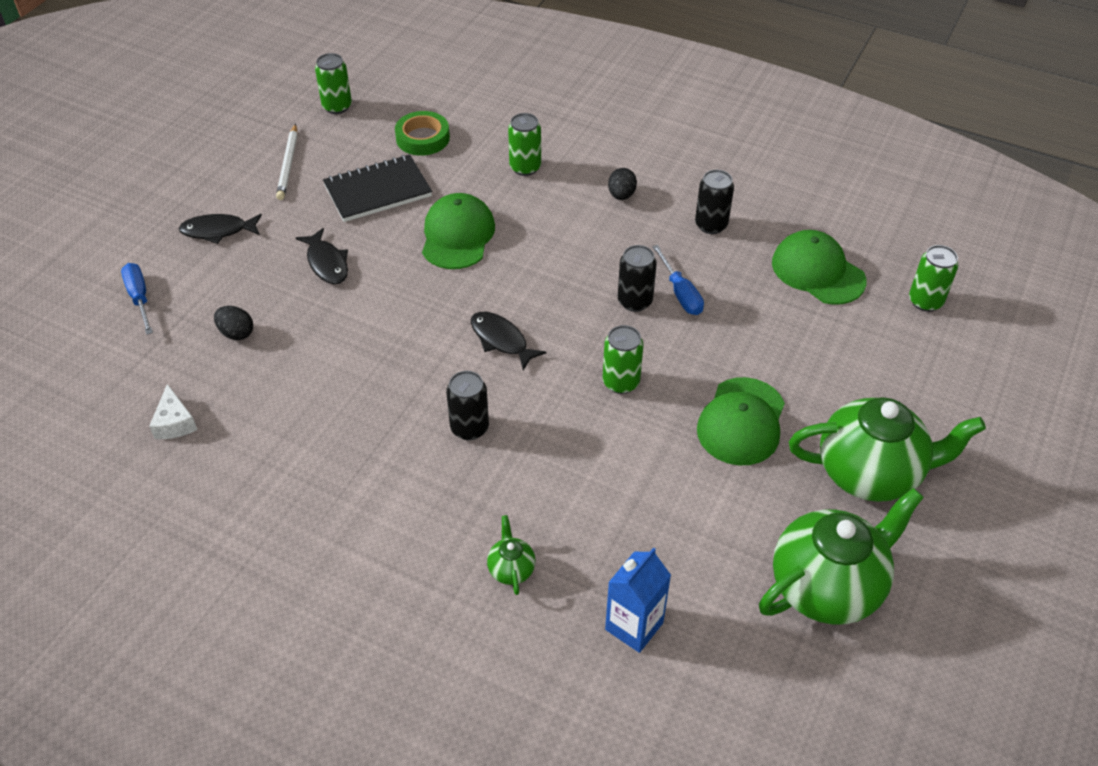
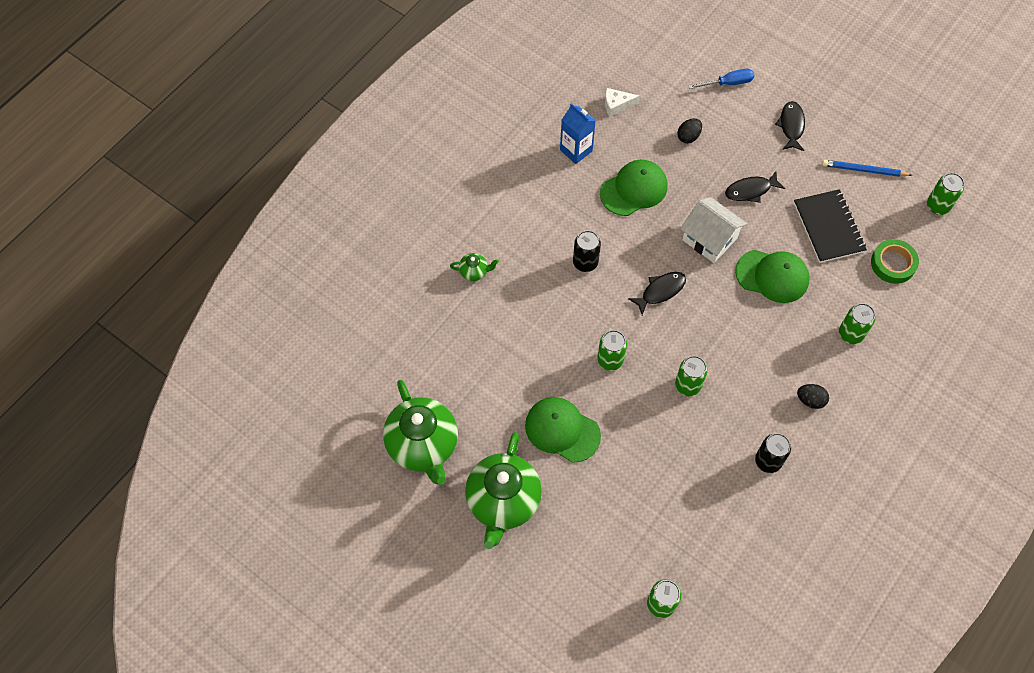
camera: 100 degrees right, 15 degrees up
(288, 164) = (864, 170): white pencil -> blue pencil
(410, 297) = (709, 239): none -> white house
(634, 626) = (422, 330): blue carton -> blue carton (576, 150)
(635, 301) = (687, 385): black can -> green can
(680, 293) = (692, 419): blue screwdriver -> none
(818, 271) = (704, 529): green cap -> green cap (634, 189)

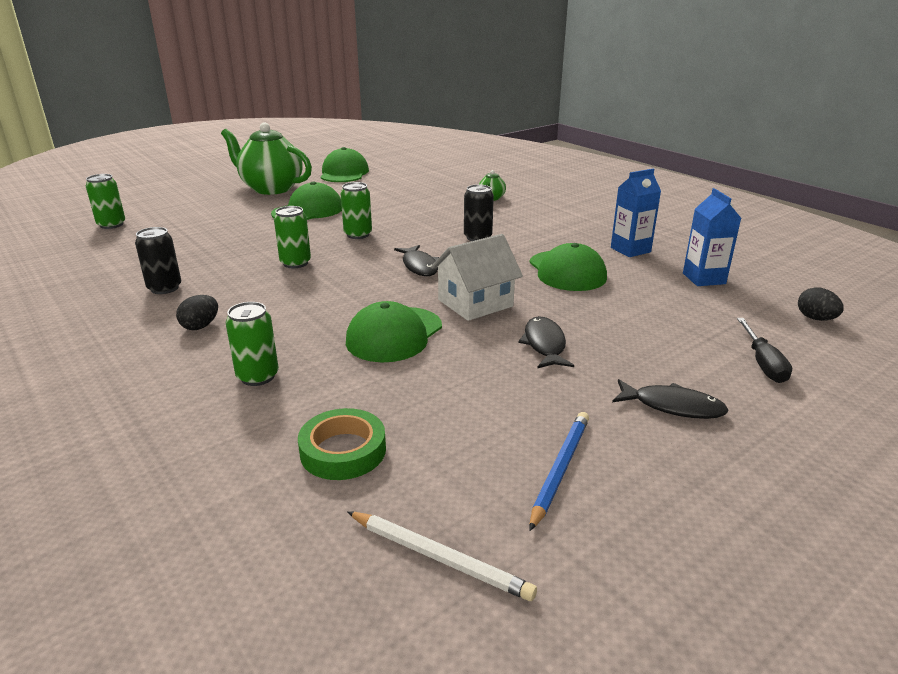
camera: 105 degrees right, 35 degrees down
(423, 446) = (344, 173): green teapot -> green cap
(616, 105) = (704, 278): white cheese -> blue carton
(688, 136) = (650, 315): black egg -> black egg (815, 318)
(728, 83) = (763, 363): blue screwdriver -> black screwdriver
(828, 227) = (450, 398): black notebook -> none
(938, 206) = (439, 557): green can -> white pencil

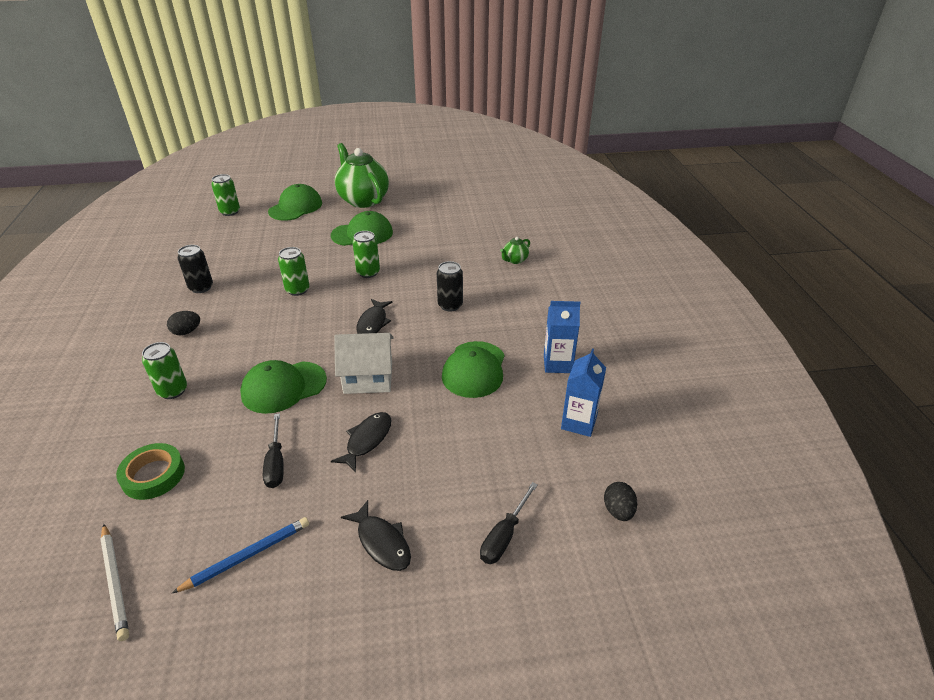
camera: 30 degrees right, 10 degrees up
(344, 173) = (433, 195): green cap -> green cap (295, 207)
(477, 391) = (276, 463): none -> black screwdriver

